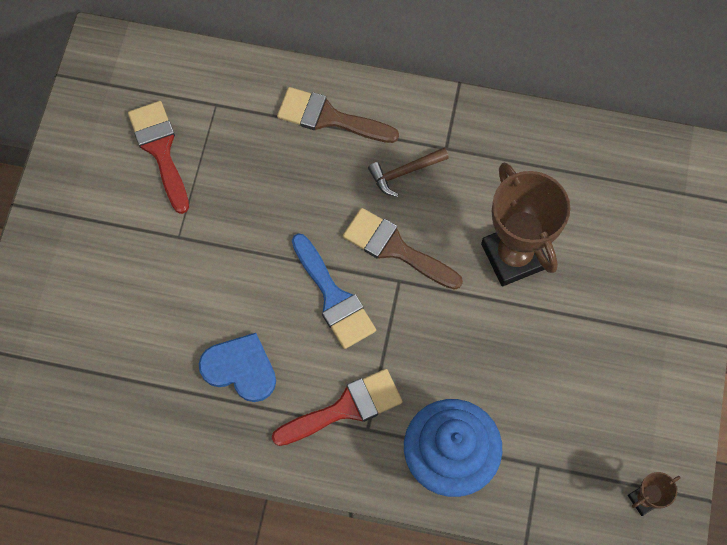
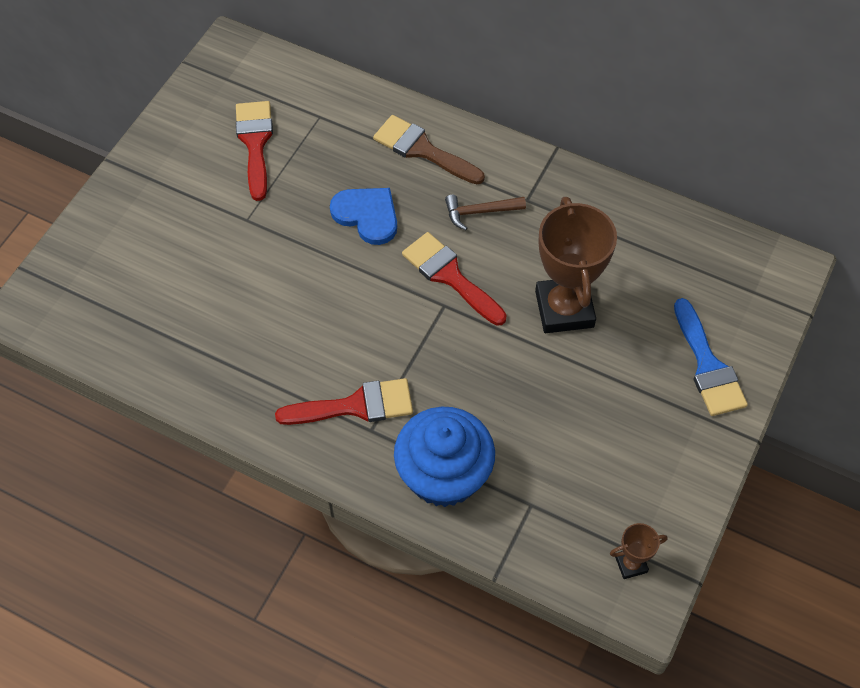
camera: 15 degrees right, 10 degrees down
(240, 368) = (266, 346): blue heart -> blue heart (367, 215)
(333, 297) = (376, 305): blue brush -> blue brush (708, 366)
(395, 248) = (450, 276): brown brush -> red brush

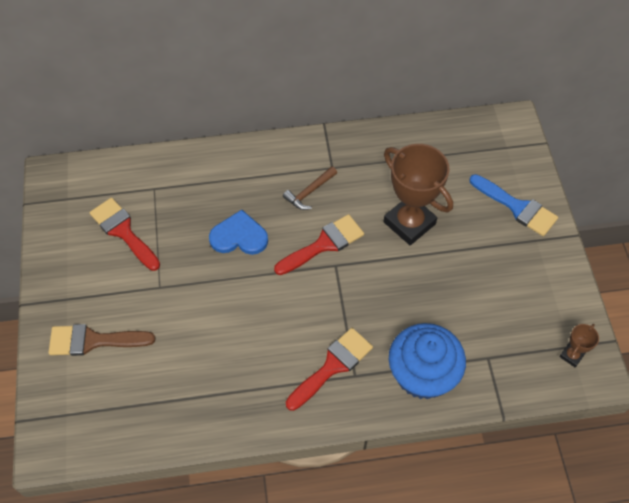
camera: 35 degrees left, 0 degrees up
(422, 150) = (241, 172): brown brush -> brown brush (93, 341)
(450, 276) = (324, 244): red brush -> red brush turned 135 degrees clockwise

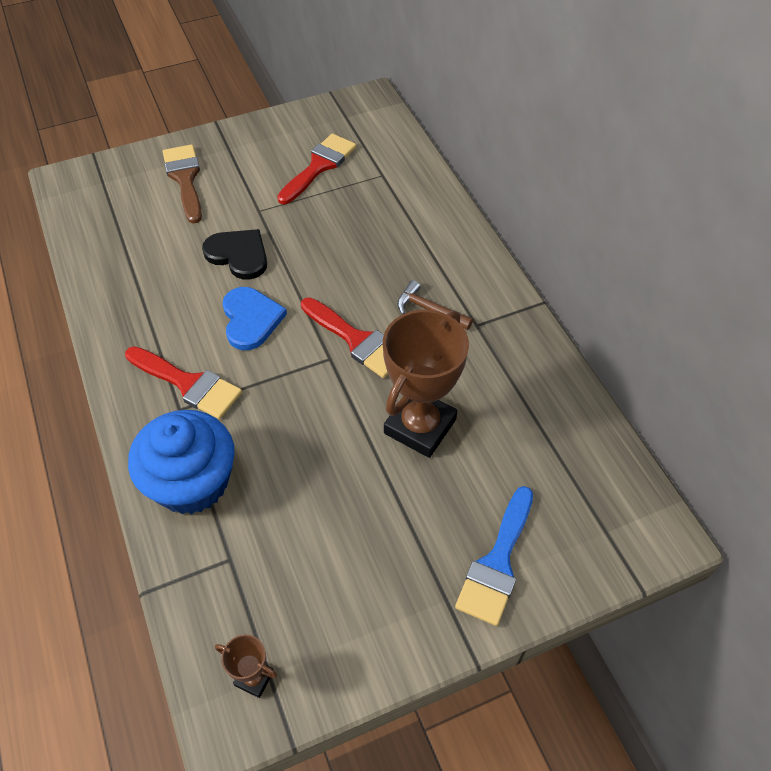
camera: 75 degrees right, 5 degrees down
(207, 310) = (238, 255): none -> black heart
(239, 236) = (343, 259): blue heart -> blue heart (251, 319)

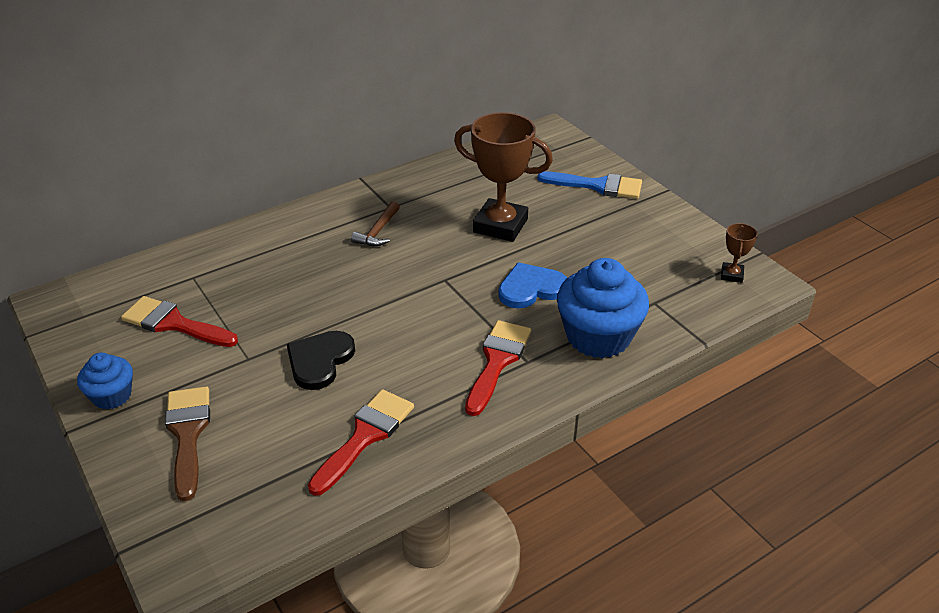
camera: 100 degrees left, 15 degrees down
(185, 179) = (188, 434): brown brush -> brown brush turned 105 degrees clockwise
(243, 138) = (112, 396): none -> blue cupcake
(251, 319) = (408, 335): blue heart -> blue heart (531, 288)
(356, 340) = (421, 267): red brush -> red brush (365, 436)

